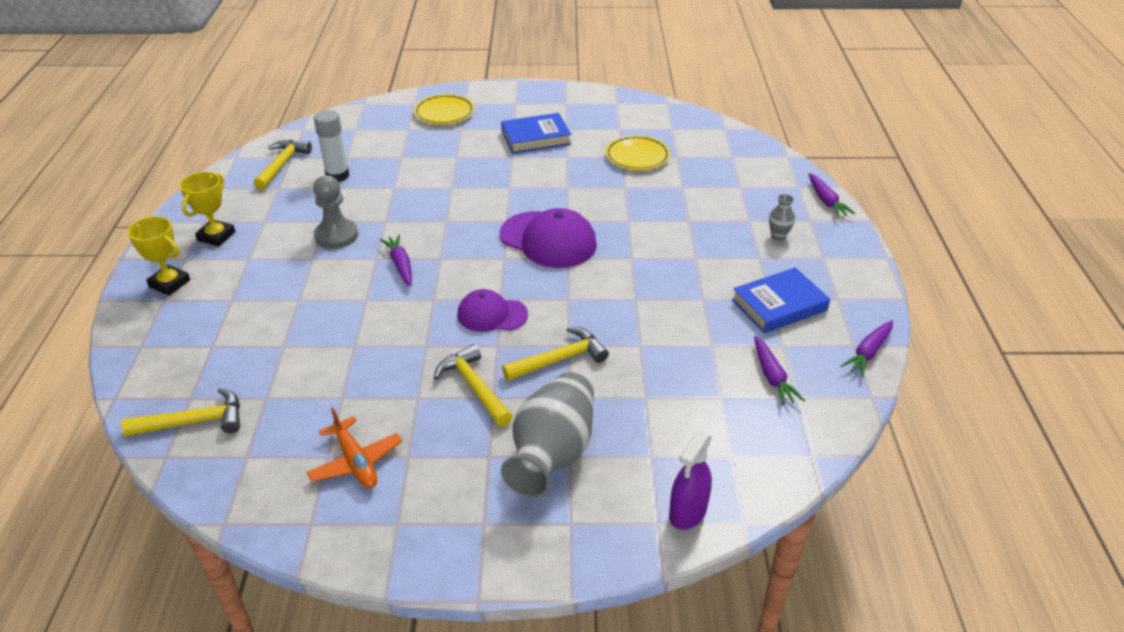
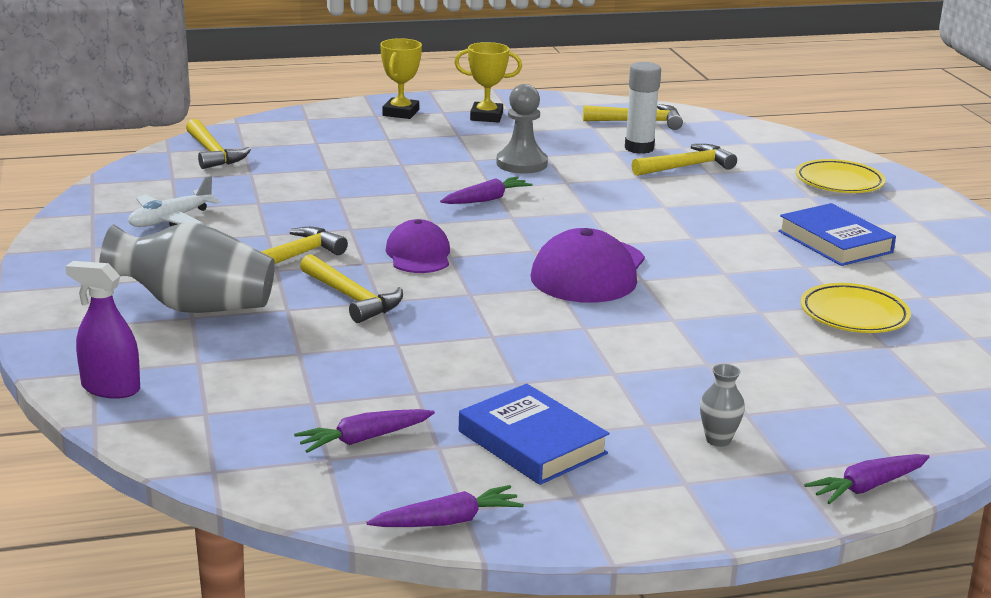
camera: 75 degrees right, 15 degrees down
(355, 461) = (171, 219): orange plane -> white plane
(385, 163) = (687, 166): none -> yellow hammer
(868, 353) = (447, 521): purple carrot -> purple carrot turned 135 degrees clockwise

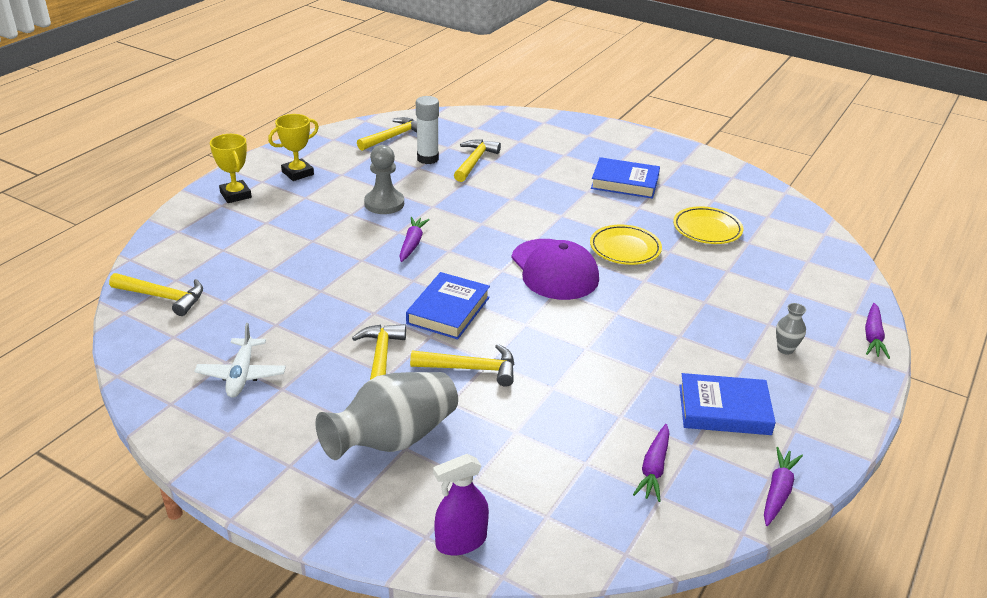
camera: 45 degrees left, 10 degrees up
(418, 254) = (448, 310): purple cap -> blue book
(839, 182) = (562, 137): yellow plate -> yellow plate (625, 249)

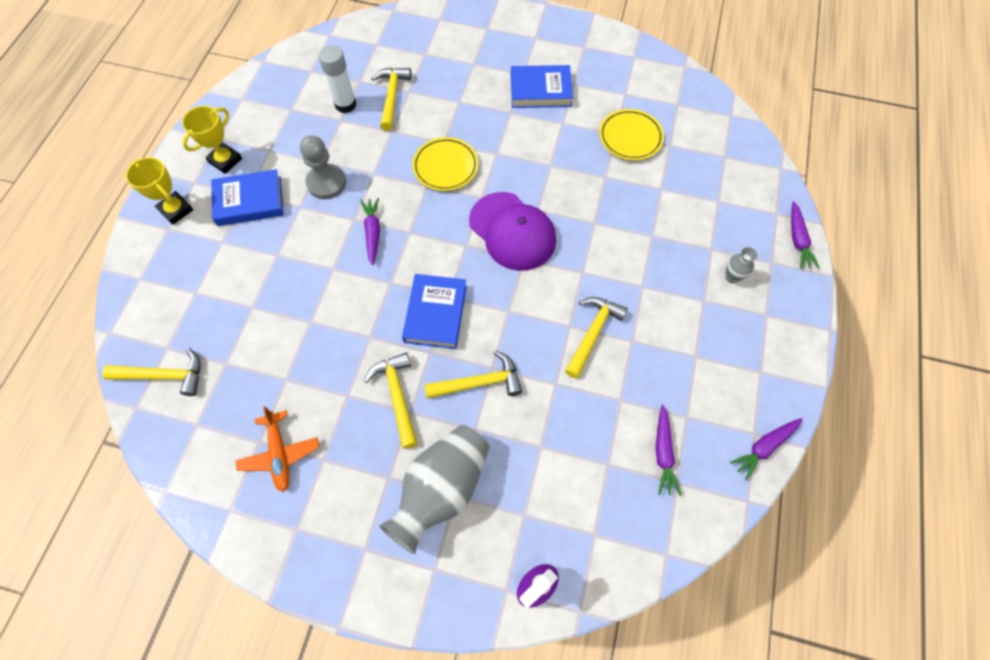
camera: 15 degrees left, 30 degrees up
(241, 375) = (280, 454): white plane -> orange plane
(393, 137) = (300, 79): yellow hammer -> yellow hammer (593, 333)
(625, 249) = (566, 185): yellow plate -> yellow plate (445, 167)
(724, 409) = (701, 366): blue book -> blue book (249, 201)
(778, 492) = (764, 447): purple carrot -> purple carrot turned 135 degrees counterclockwise

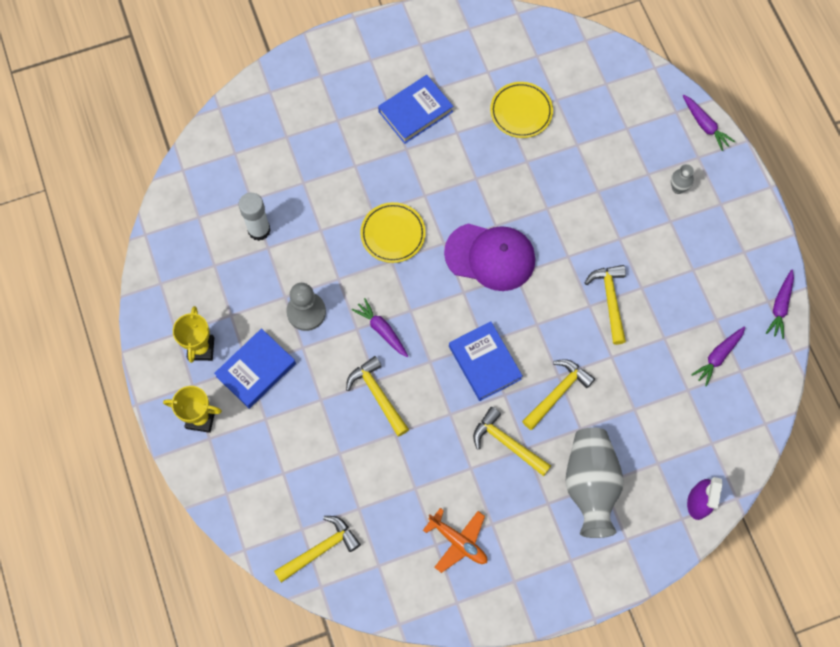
camera: 35 degrees left, 5 degrees up
(392, 97) = (293, 197): yellow hammer -> yellow hammer (377, 395)
(663, 453) = (718, 356): purple carrot -> purple carrot turned 75 degrees clockwise

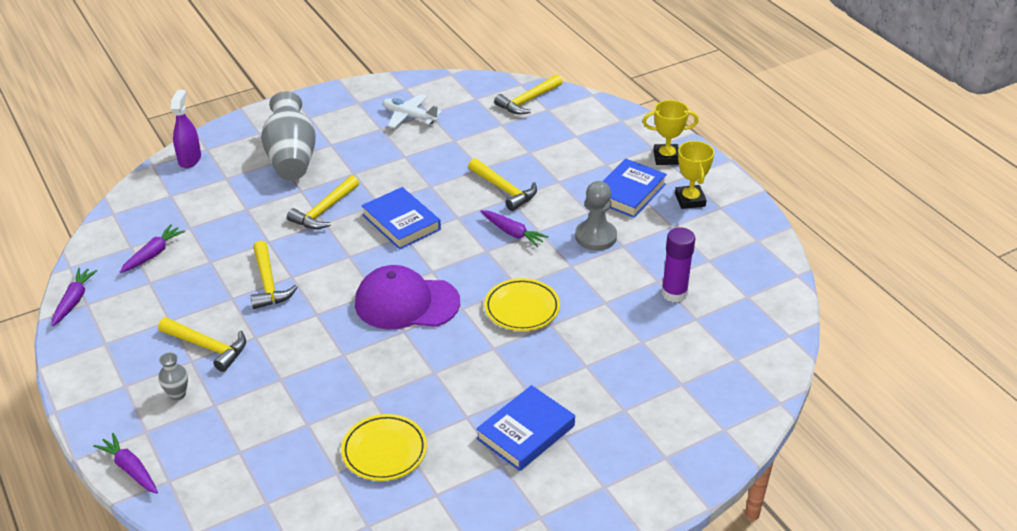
camera: 170 degrees right, 30 degrees down
(259, 230) = (674, 293): white glue stick -> purple glue stick
(458, 541) = (409, 116): orange plane -> white plane
(507, 443) = (372, 174): yellow hammer -> yellow hammer (208, 347)

